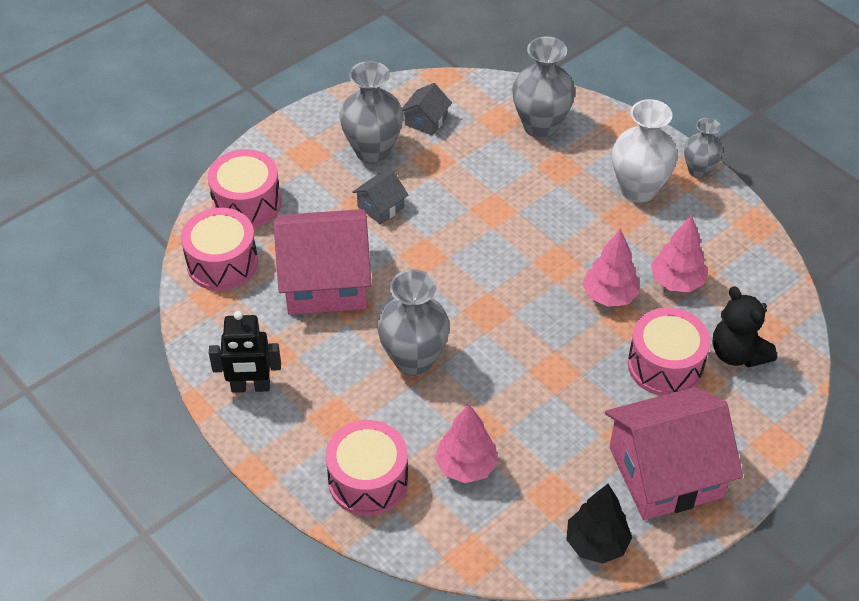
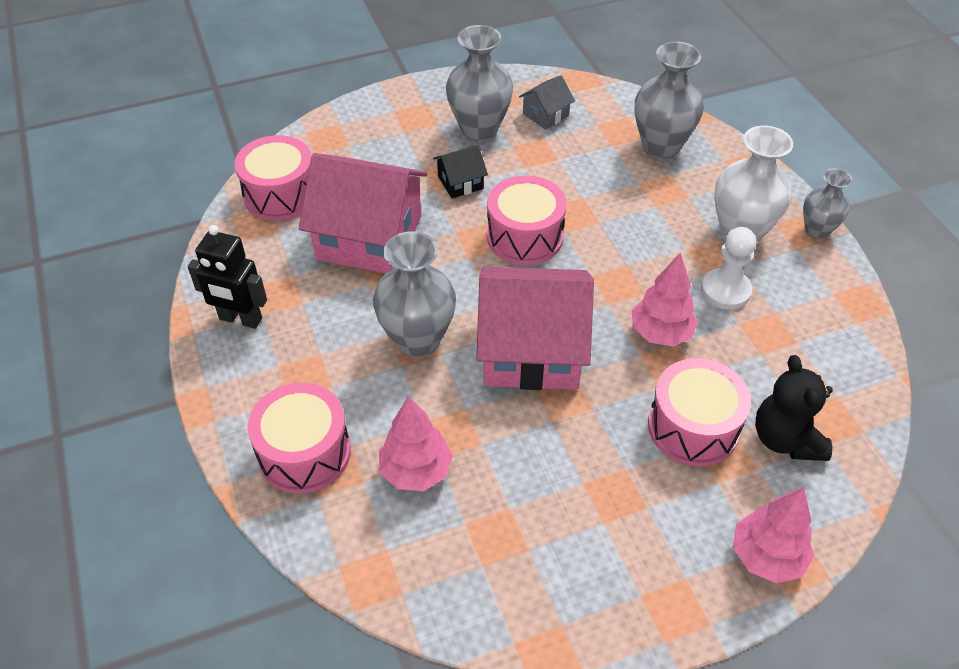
camera: 20 degrees right, 0 degrees up
(247, 203) = (334, 147): pink drum -> pink drum (525, 237)
(380, 207) = (460, 182): grey house -> black house
(596, 544) = (521, 611): black tree -> none
(646, 244) = (725, 290): none -> white pawn
(665, 472) = (641, 552): pink house -> pink house (531, 350)
(676, 282) = (744, 340): pink tree -> pink tree (766, 557)

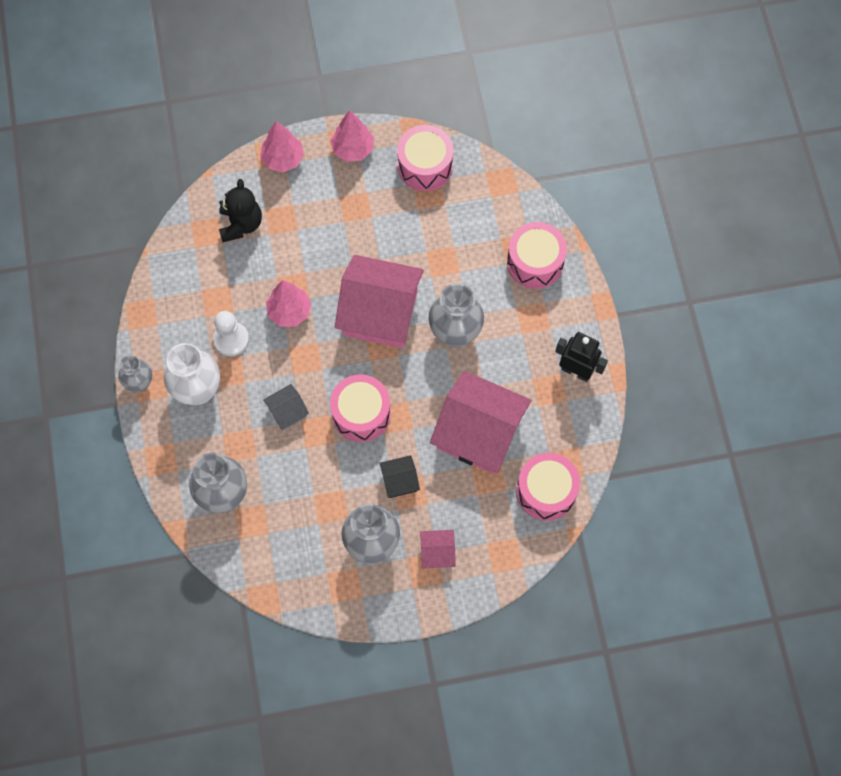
camera: 170 degrees left, 20 degrees up
(404, 131) = (437, 552): none -> pink house
(416, 471) = (468, 240): pink tree -> pink tree (353, 149)
(545, 115) = (310, 553): grey house -> grey house (287, 411)
(693, 427) = (294, 241): pink drum -> pink drum (425, 166)

